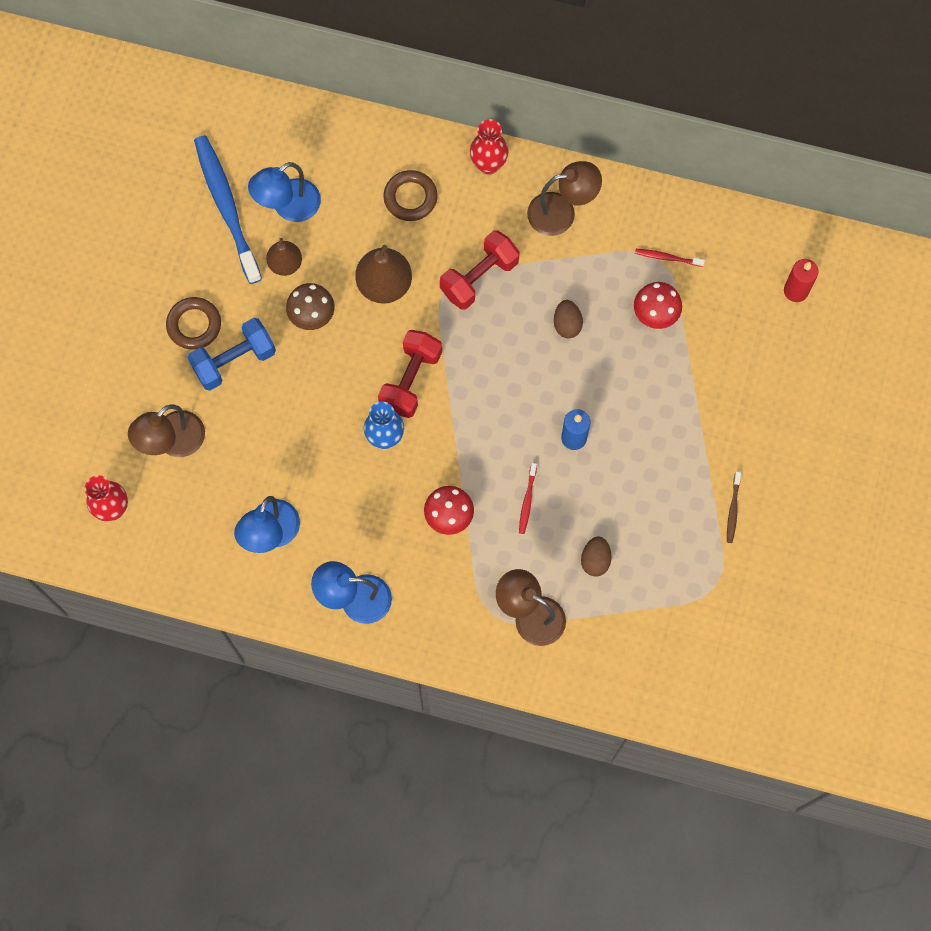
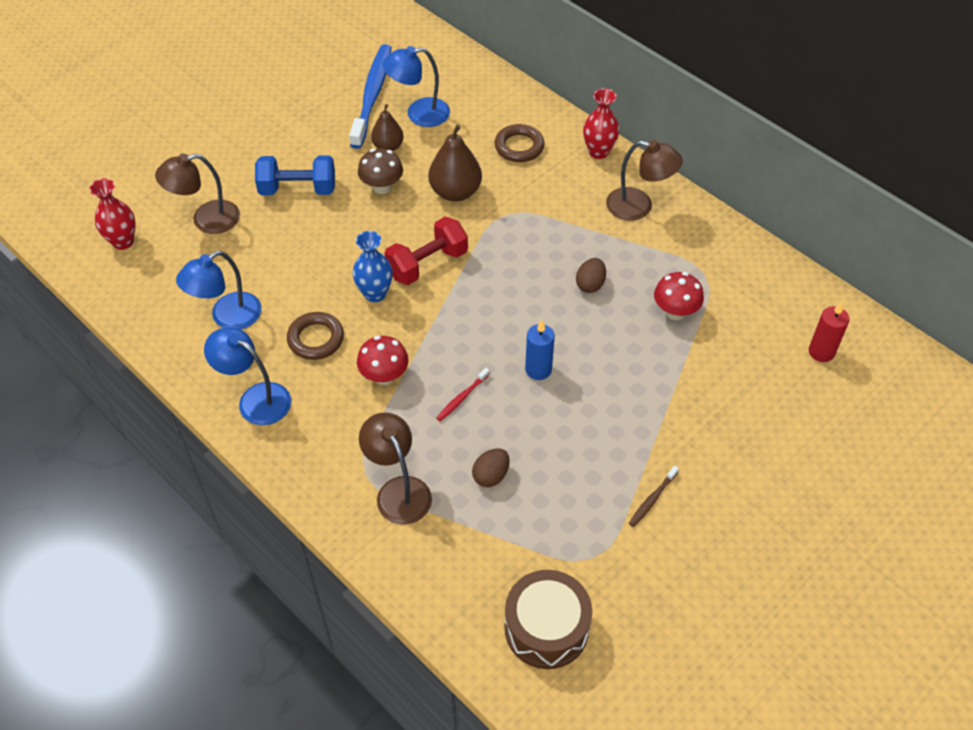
camera: 30 degrees right, 20 degrees down
(194, 325) = (287, 154): brown ring -> brown ring (316, 339)
(479, 277) = (537, 220): red dumbbell -> none
(667, 258) = (713, 276): red toothbrush -> none
(714, 664) = (546, 628): none -> brown drum

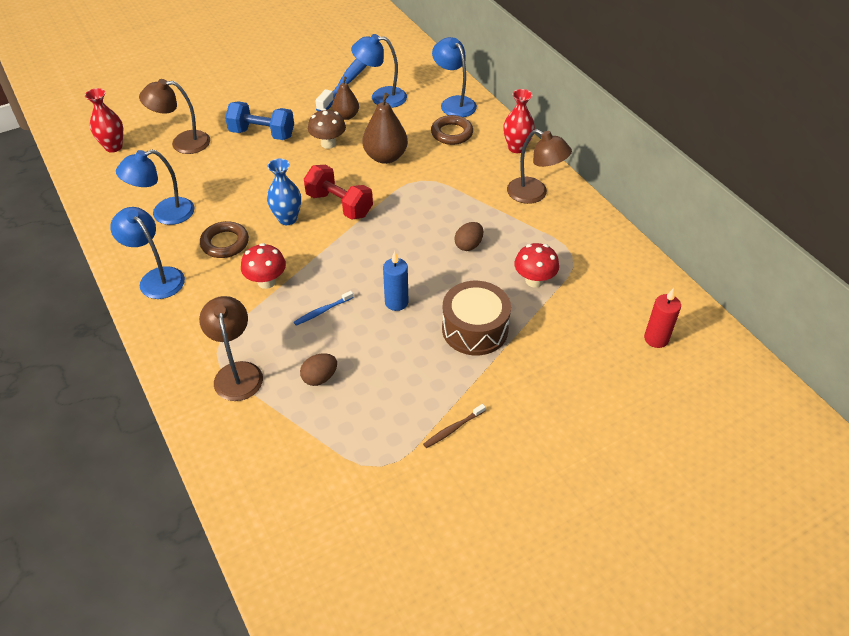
camera: 15 degrees right, 5 degrees down
(427, 264) = (339, 205): red dumbbell -> red dumbbell turned 60 degrees clockwise
(462, 398) = (322, 311): red toothbrush -> blue toothbrush
(506, 106) = (454, 103): none -> blue lamp
(546, 628) = (313, 516): brown drum -> brown drum (475, 329)

